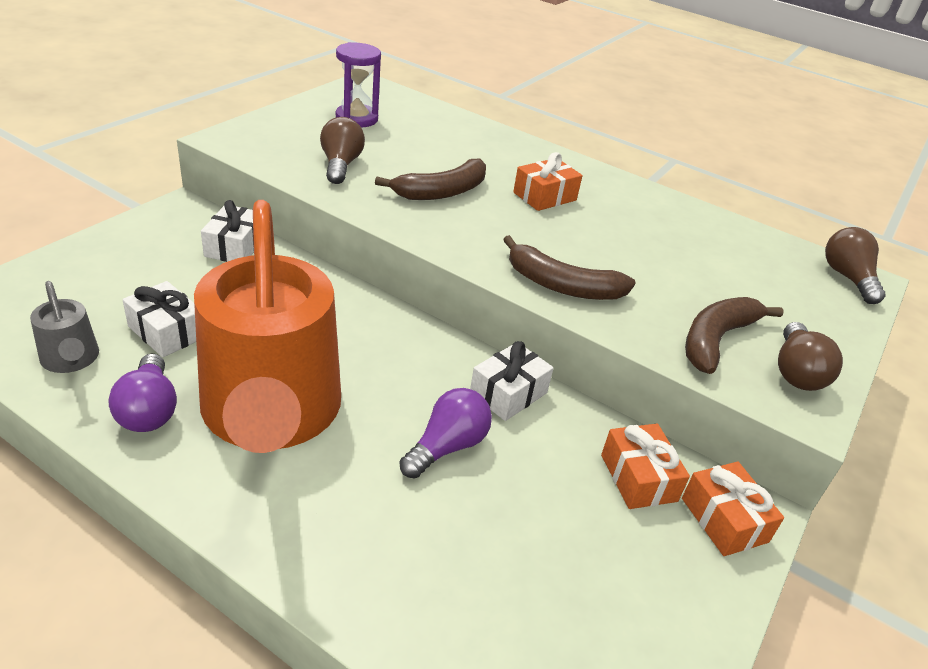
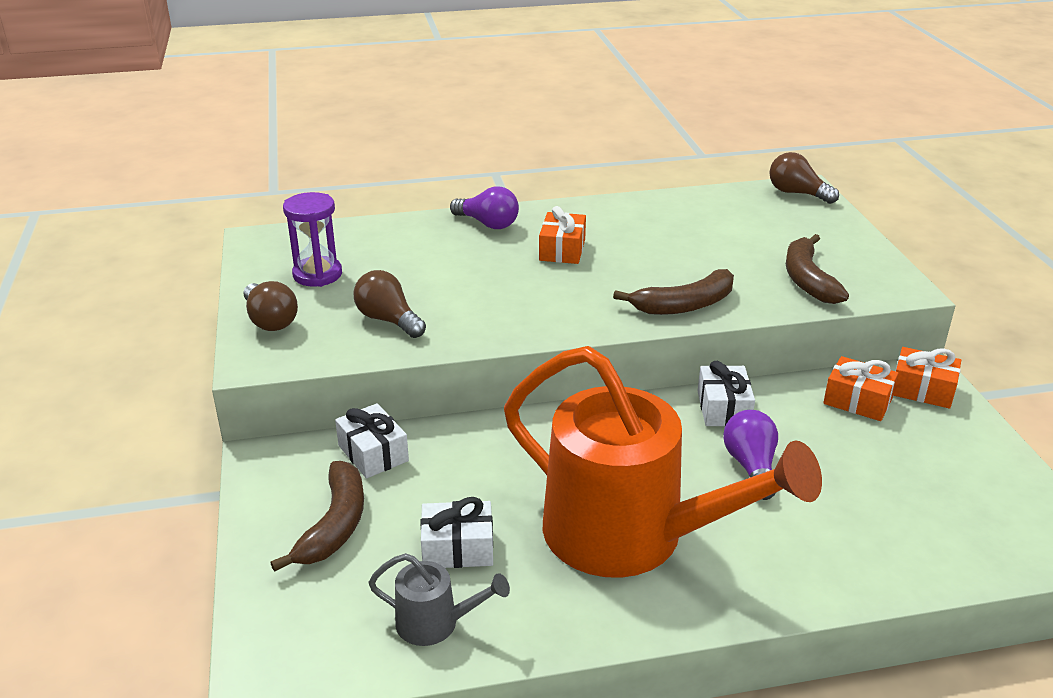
camera: 40 degrees left, 5 degrees down
(149, 410) = (556, 602): purple light bulb -> purple light bulb (488, 224)
(442, 191) = (496, 292): brown banana -> brown banana (334, 525)
(796, 372) = (867, 270): brown light bulb -> brown light bulb (270, 320)

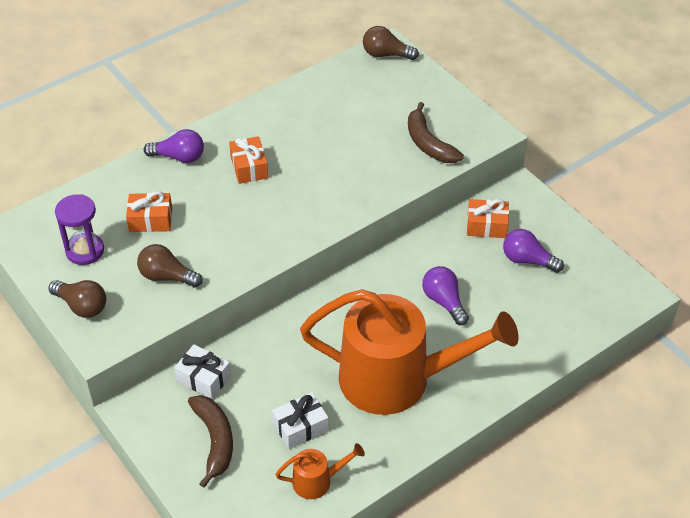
camera: 25 degrees left, 15 degrees up
(436, 623) = (317, 481): grey watering can -> orange watering can
(684, 305) = (359, 194): brown banana -> none
(723, 408) = (408, 261): white gift -> none
(902, 454) = (527, 260): none -> purple light bulb
(922, 390) = (521, 203): orange gift -> orange gift (150, 220)

